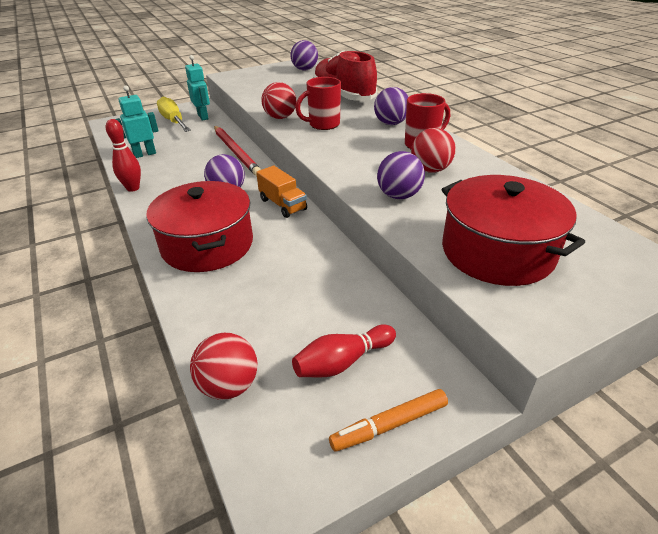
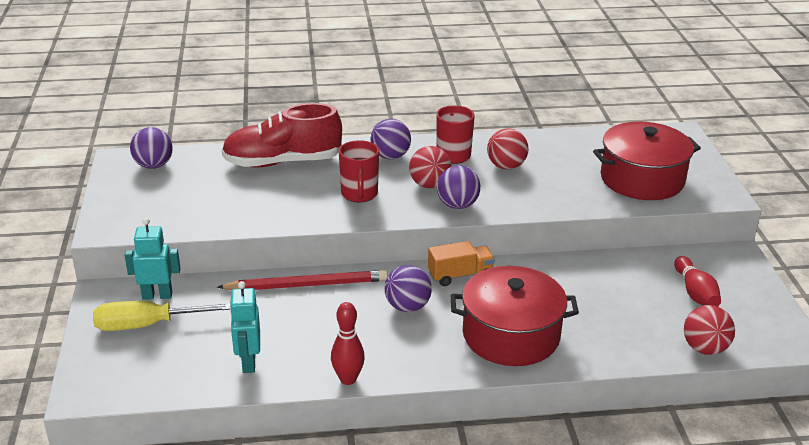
camera: 70 degrees left, 5 degrees down
(280, 117) = (313, 217): red ball -> red ball (429, 185)
(389, 425) = (754, 288): orange marker -> none
(398, 196) = (543, 194): purple ball -> purple ball (457, 205)

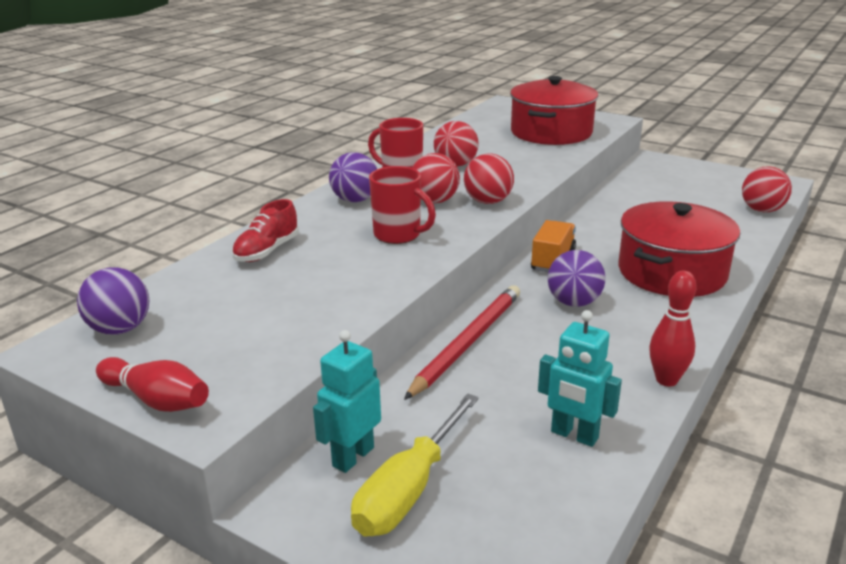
camera: 50 degrees left, 5 degrees down
(282, 162) = (267, 251): red shoe -> red shoe, size x0.54
(457, 205) = (488, 202): purple ball -> red ball
(695, 293) = (686, 187): red bowling pin -> red bowling pin (157, 400)

